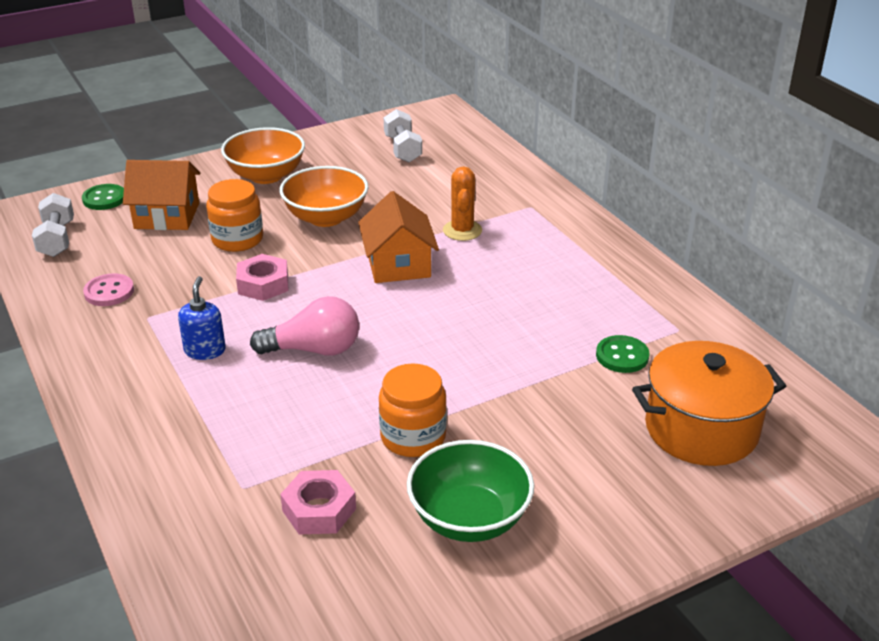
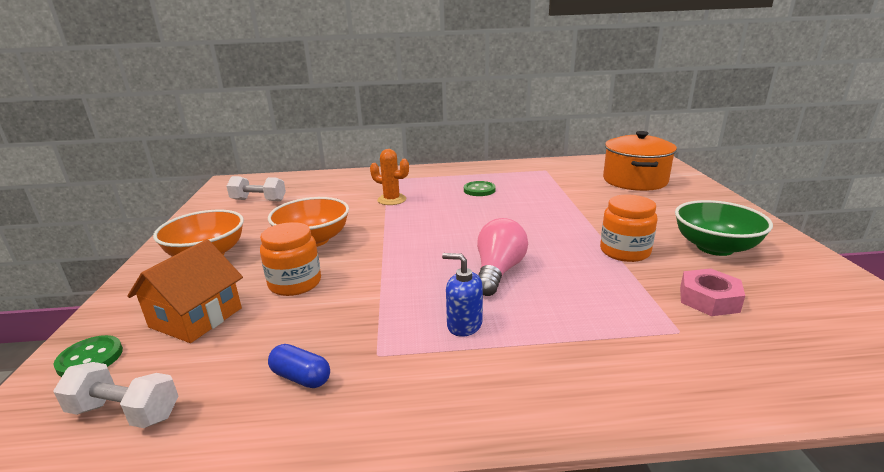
camera: 65 degrees left, 10 degrees down
(109, 292) = (301, 377): pink button -> blue capsule
(263, 284) = (383, 280): pink nut -> none
(398, 264) = (411, 224): orange house -> none
(622, 356) = (562, 184): green button -> green button (479, 190)

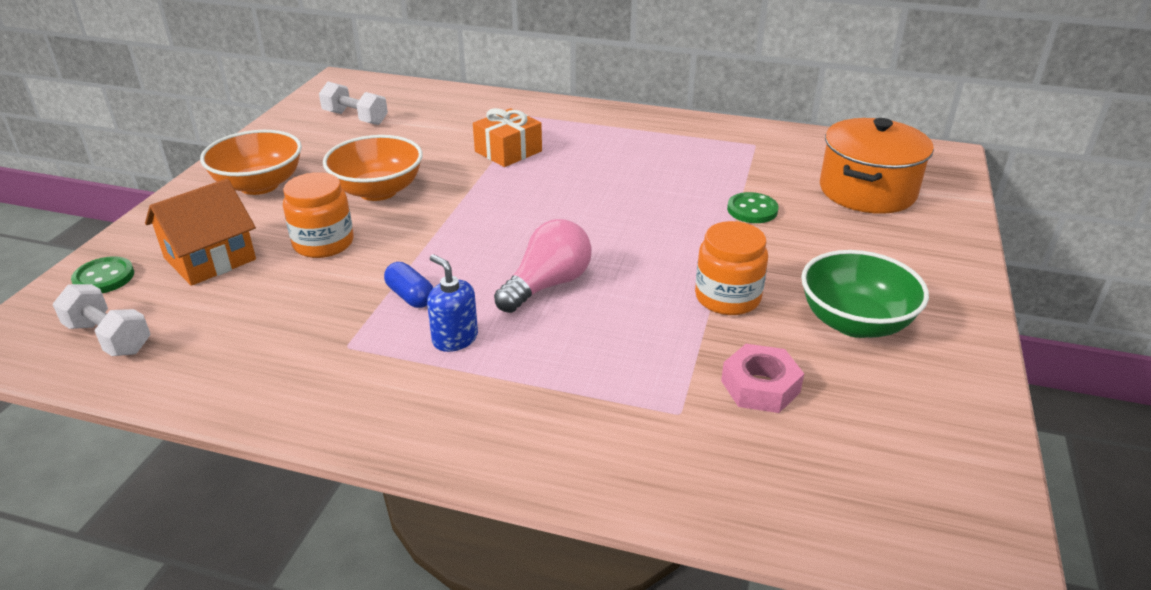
camera: 20 degrees right, 10 degrees up
(301, 377) = (264, 348): blue capsule -> blue capsule (410, 296)
(391, 200) = (508, 151): orange cactus -> orange gift
(479, 190) = (631, 160): green button -> green button (752, 210)

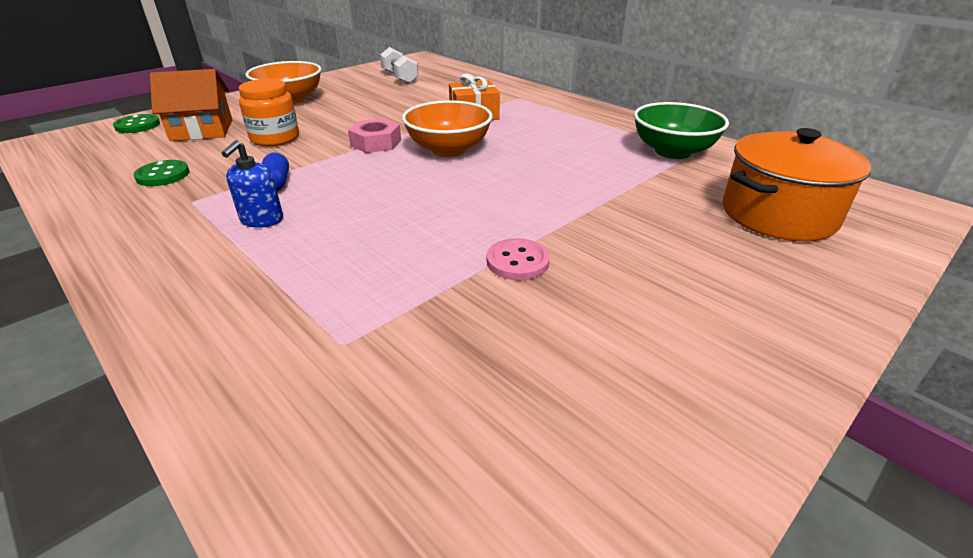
camera: 30 degrees right, 0 degrees up
(109, 337) = (87, 156): white dumbbell -> none
(378, 191) = (353, 118): orange bowl -> orange bowl (448, 149)
(455, 339) = (261, 220): blue soap dispenser -> blue soap dispenser turned 150 degrees counterclockwise
(547, 285) = (379, 205): pink light bulb -> none
(727, 297) = (517, 261): orange jar -> pink button
(752, 210) = (630, 199): green button -> green button (163, 175)
(760, 386) = (448, 352): pink nut -> pink nut (376, 143)
(855, 322) = (627, 329): green bowl -> green bowl (673, 151)

